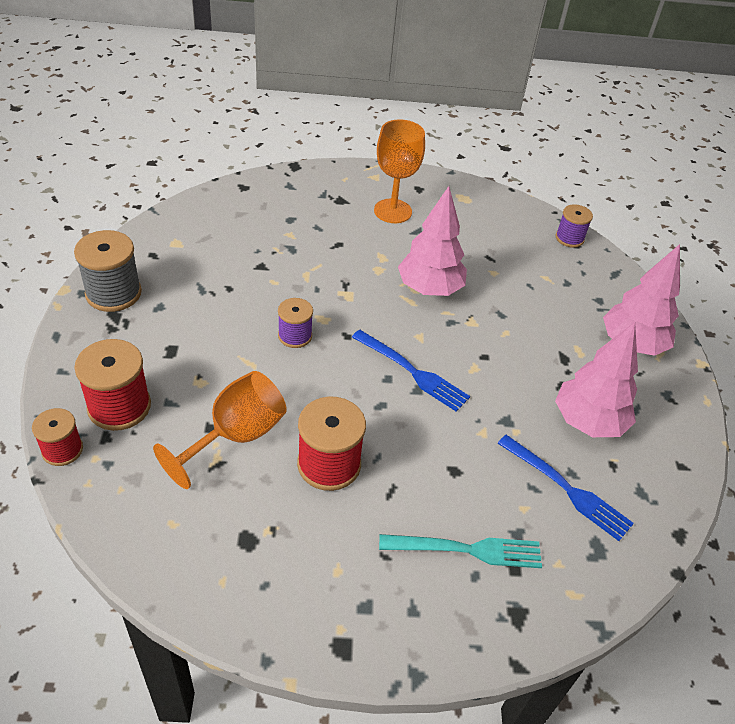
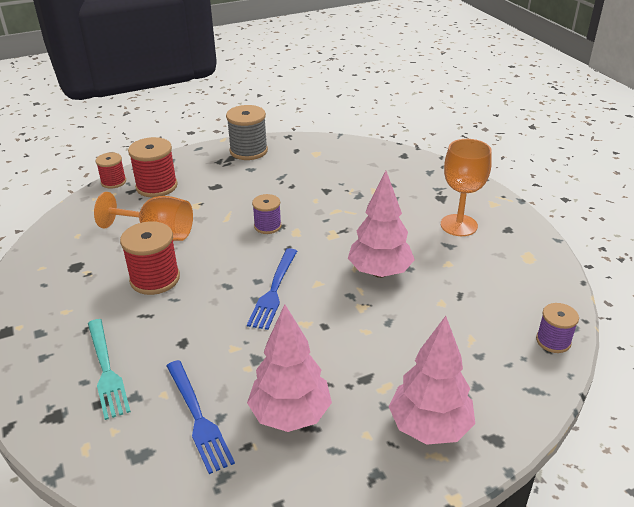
camera: 70 degrees right, 10 degrees down
(567, 489) = (198, 418): blue fork -> blue fork turned 45 degrees counterclockwise

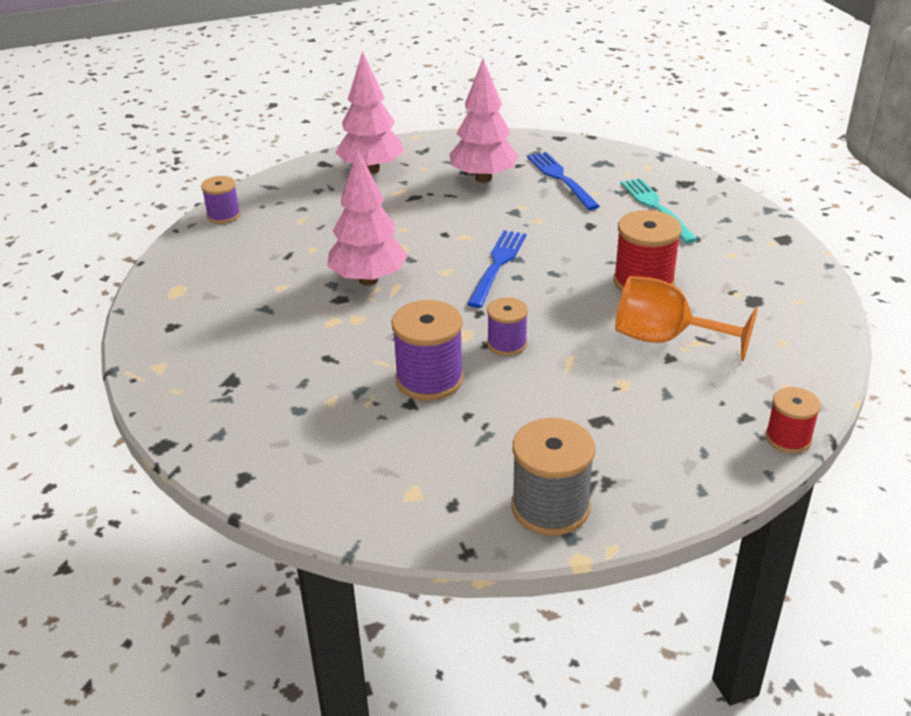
camera: 175 degrees left, 0 degrees up
(156, 186) = (704, 424): red spool -> none
(317, 203) = (429, 379): none -> purple spool
(459, 225) = (234, 334): orange goblet -> none

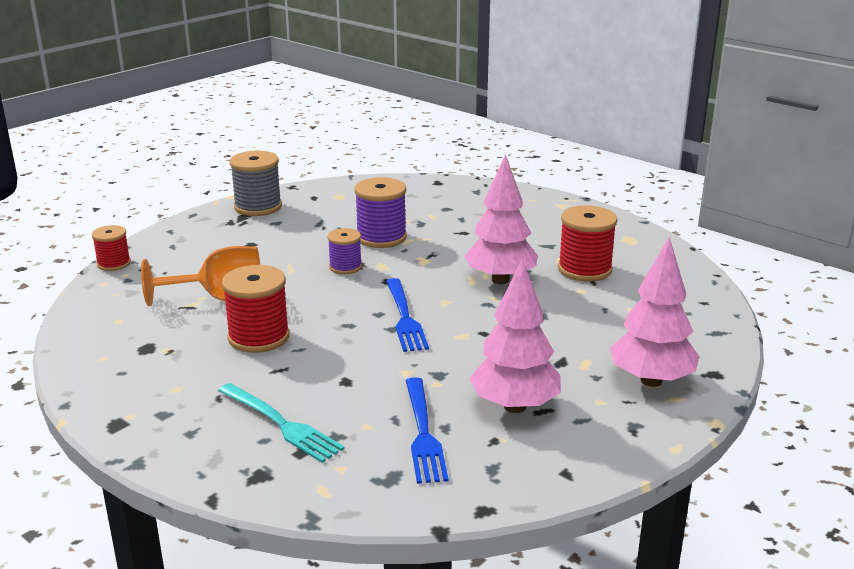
camera: 150 degrees right, 10 degrees down
(223, 215) = (703, 295): purple spool -> none
(277, 268) = (584, 269): none -> red spool
(560, 178) = (423, 433): blue fork -> blue fork turned 45 degrees clockwise

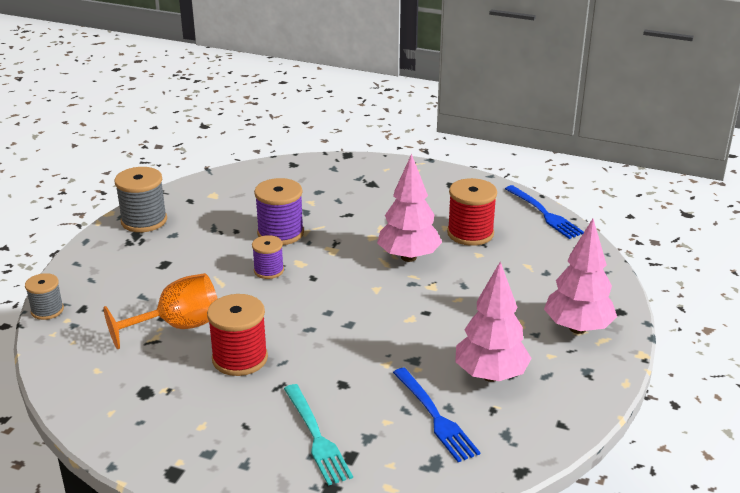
camera: 20 degrees left, 5 degrees up
(114, 264) = (47, 310): red spool -> grey spool
(282, 424) = (317, 437): turquoise fork -> turquoise fork turned 45 degrees clockwise
(405, 318) = (353, 311): blue fork -> blue fork (545, 214)

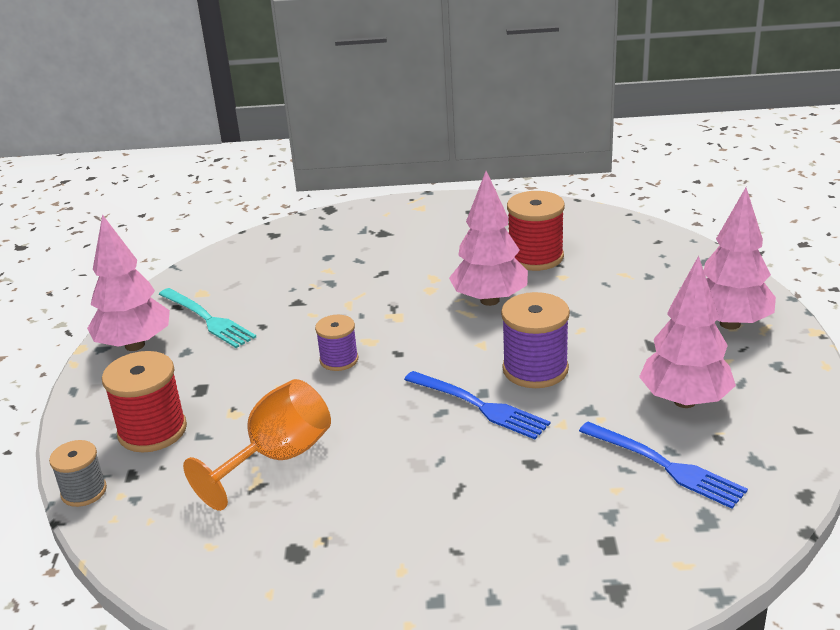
camera: 20 degrees left, 0 degrees up
(144, 221) = (134, 345): grey spool -> pink tree
(240, 358) = (385, 472): red spool -> red spool (152, 431)
(280, 233) = (319, 314): purple spool -> purple spool (535, 369)
(317, 437) = (552, 535): turquoise fork -> turquoise fork (208, 319)
(545, 214) = (596, 217): blue fork -> blue fork (480, 406)

